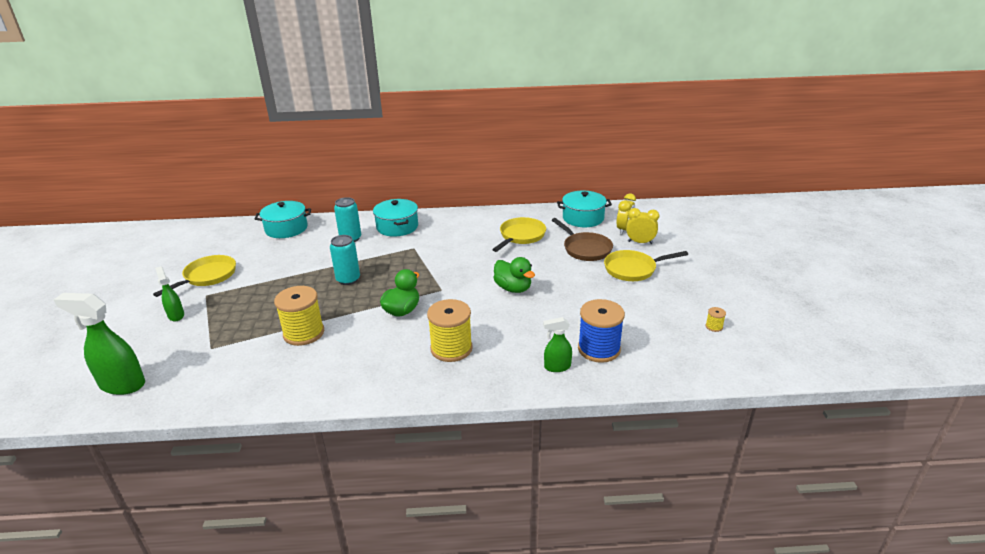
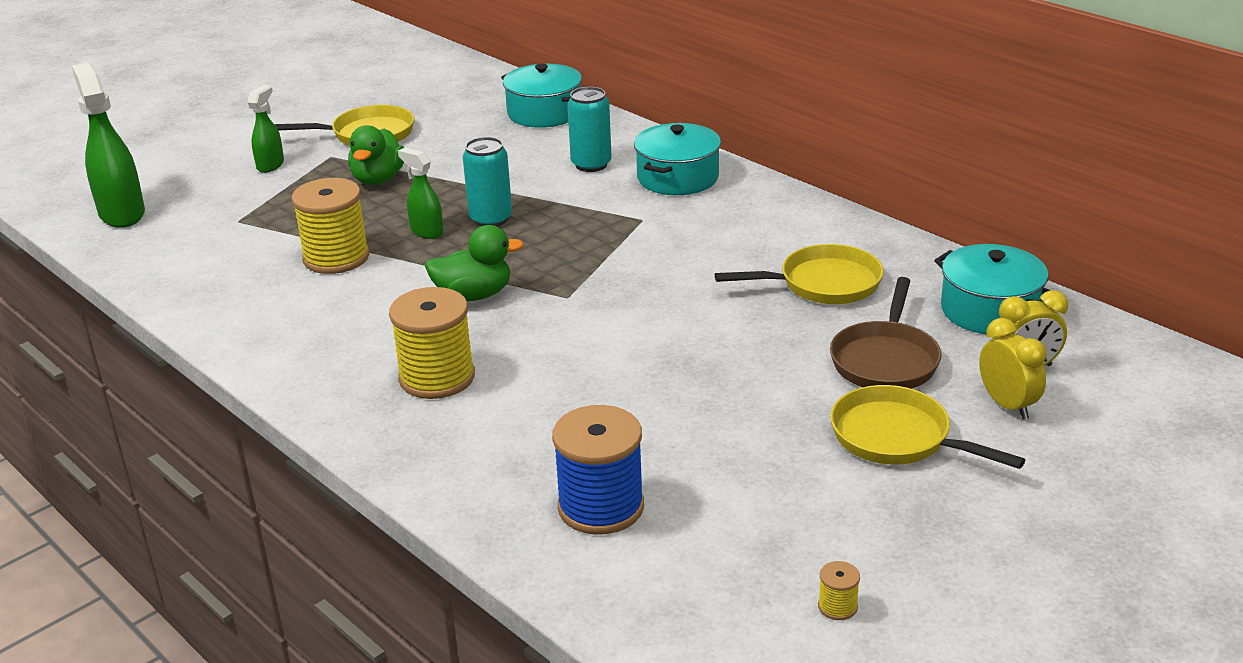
camera: 50 degrees right, 0 degrees up
(513, 288) = (658, 352): green duck -> green duck (378, 179)
(557, 367) = (504, 488): green spray bottle -> green spray bottle (426, 231)

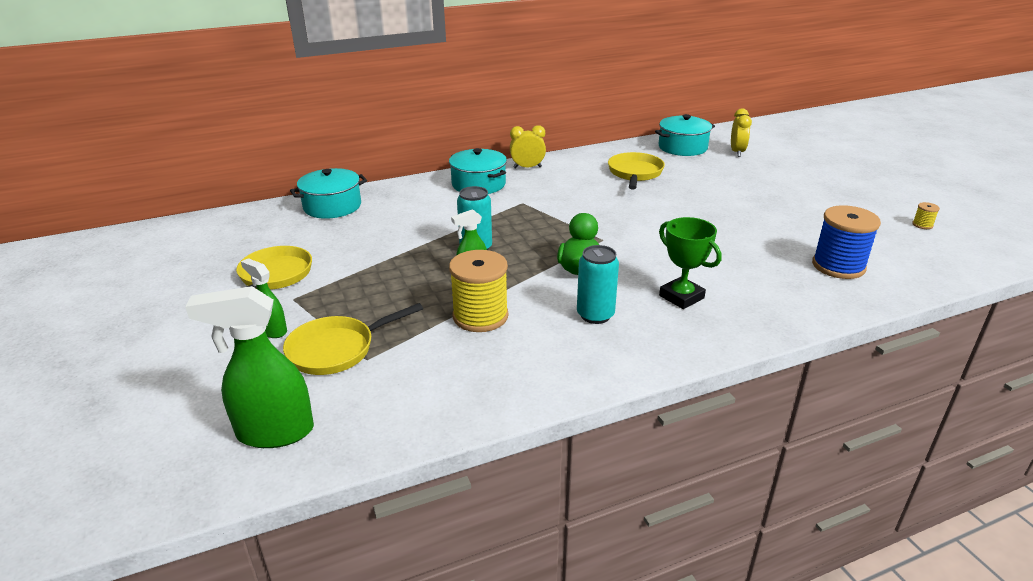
camera: 70 degrees left, 0 degrees up
(378, 179) = (363, 282): green duck -> none
(437, 377) = (681, 297): yellow spool -> green trophy
(591, 164) = (431, 204): turquoise can -> turquoise can (595, 315)
(885, 360) = (717, 175): brown pan -> none
(897, 438) = (787, 187): yellow pan -> yellow pan (336, 349)
(1007, 405) = (766, 161): yellow clock -> yellow clock (527, 167)

